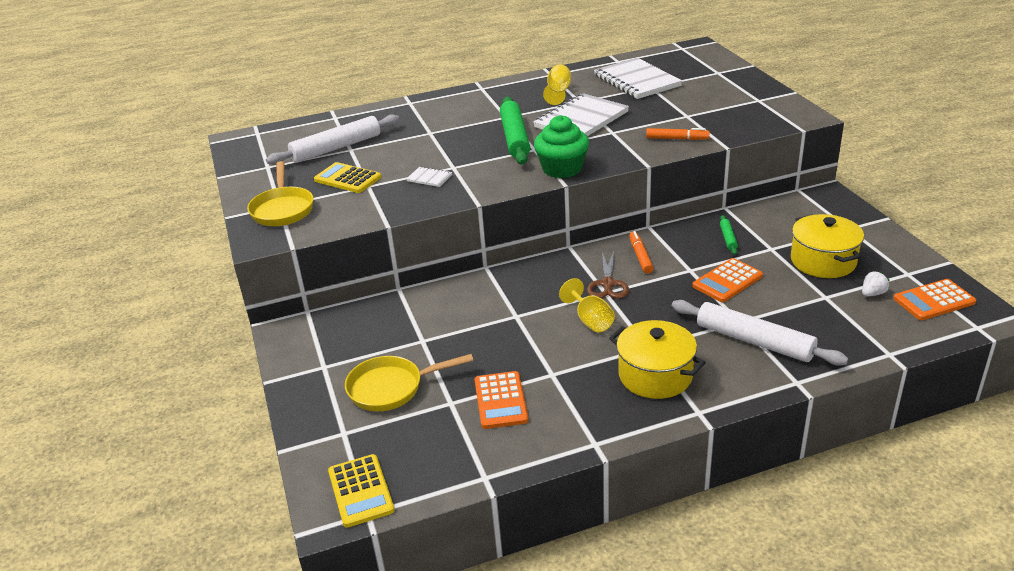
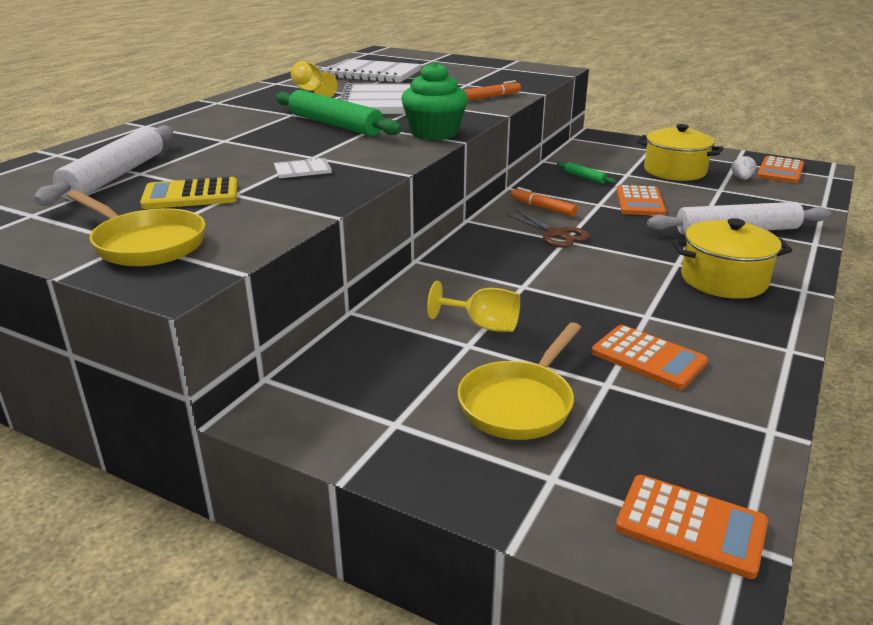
camera: 45 degrees left, 5 degrees down
(361, 491) = (690, 526): yellow calculator -> orange calculator
(590, 320) = (595, 264): yellow goblet -> yellow goblet (483, 325)

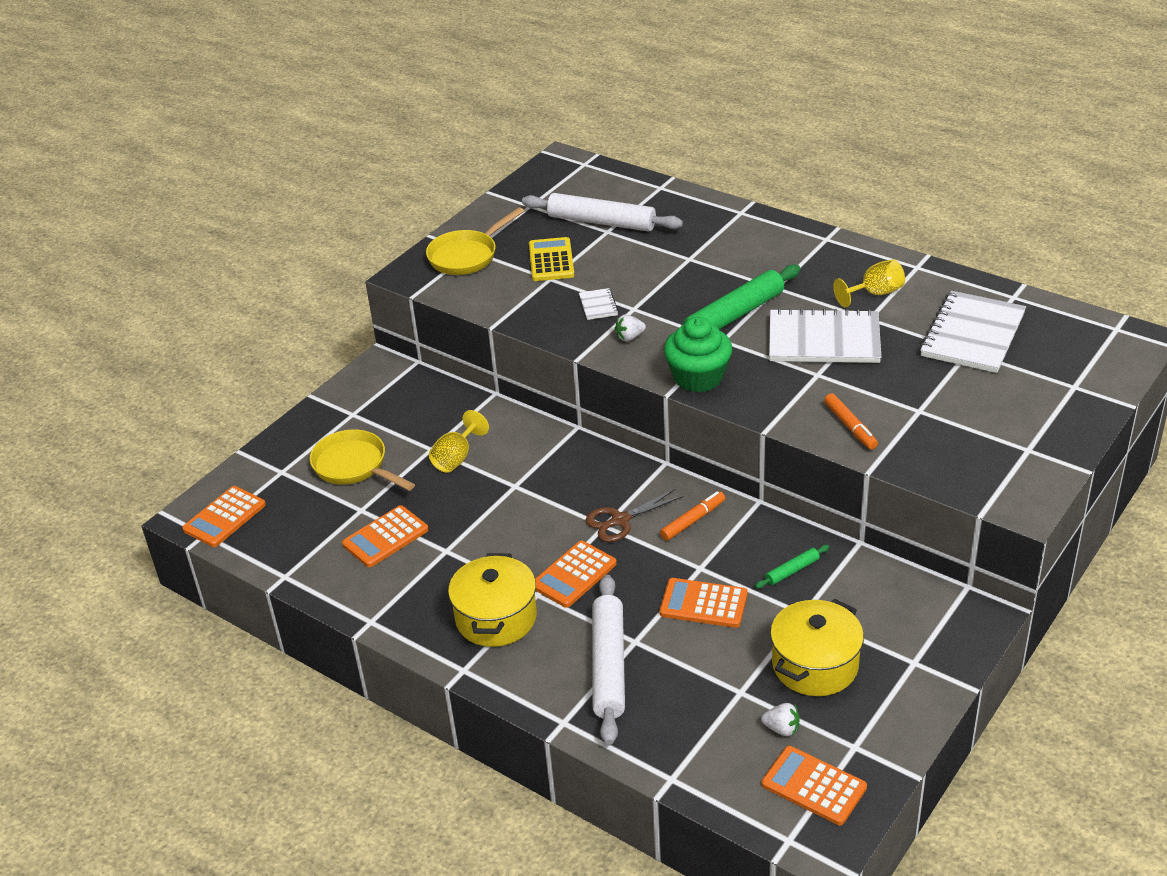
camera: 100 degrees right, 10 degrees up
(367, 156) = (629, 337): none -> white strawberry
(640, 249) = (574, 575): none -> orange calculator

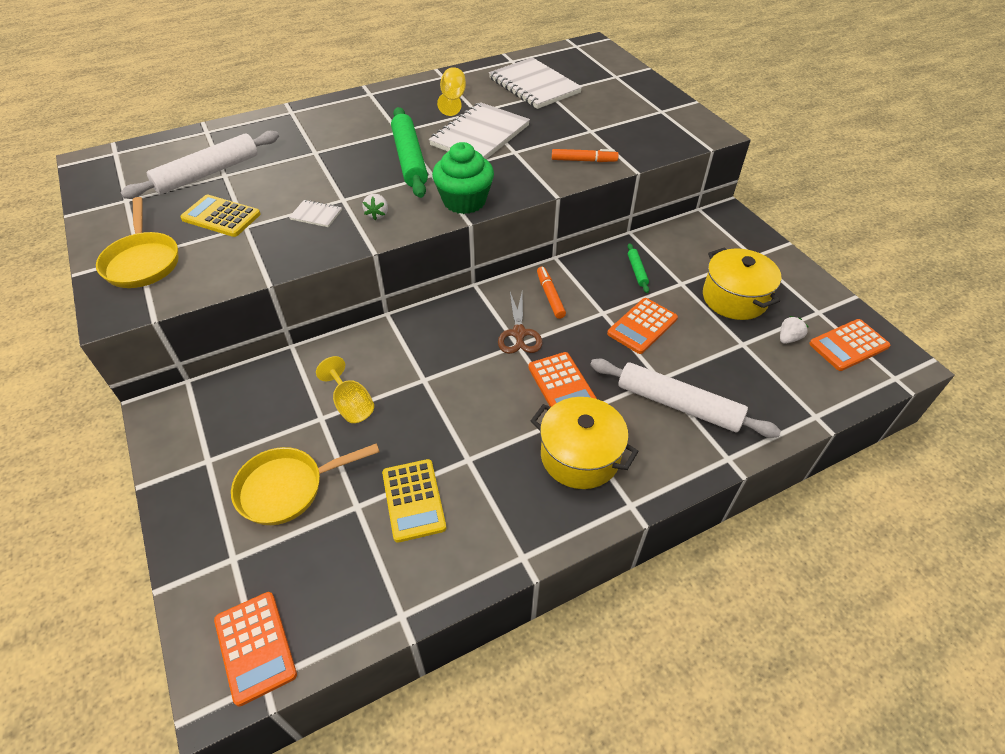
camera: 65 degrees left, 10 degrees up
(385, 537) = (413, 500): orange calculator -> yellow calculator

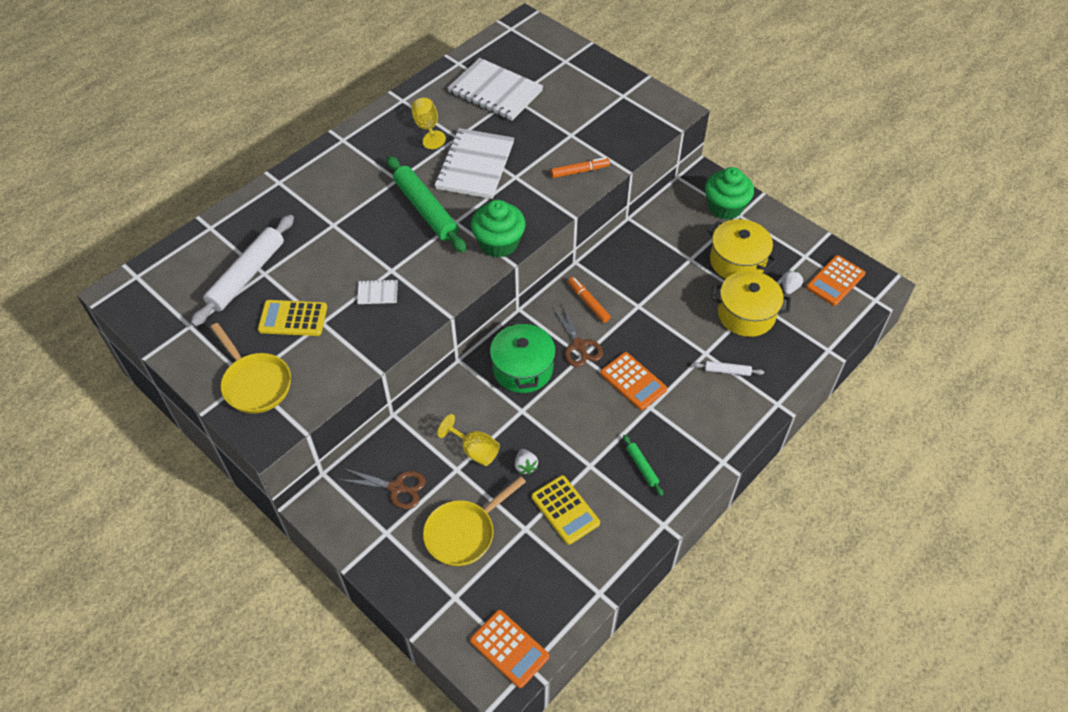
camera: 20 degrees left, 5 degrees up
(248, 417) = (396, 488): none -> brown scissors
(377, 214) = (431, 278): white strawberry -> white strawberry (525, 466)
(447, 339) = (523, 369): none -> green pot
(580, 456) = (671, 436): yellow pot -> yellow pot (746, 314)
(637, 271) = (650, 257): green rolling pin -> green rolling pin (642, 467)
(642, 326) = (674, 309): orange calculator -> none
(678, 404) = (727, 371): white rolling pin -> white rolling pin, size x0.45
(740, 245) = (725, 207): none -> green cupcake

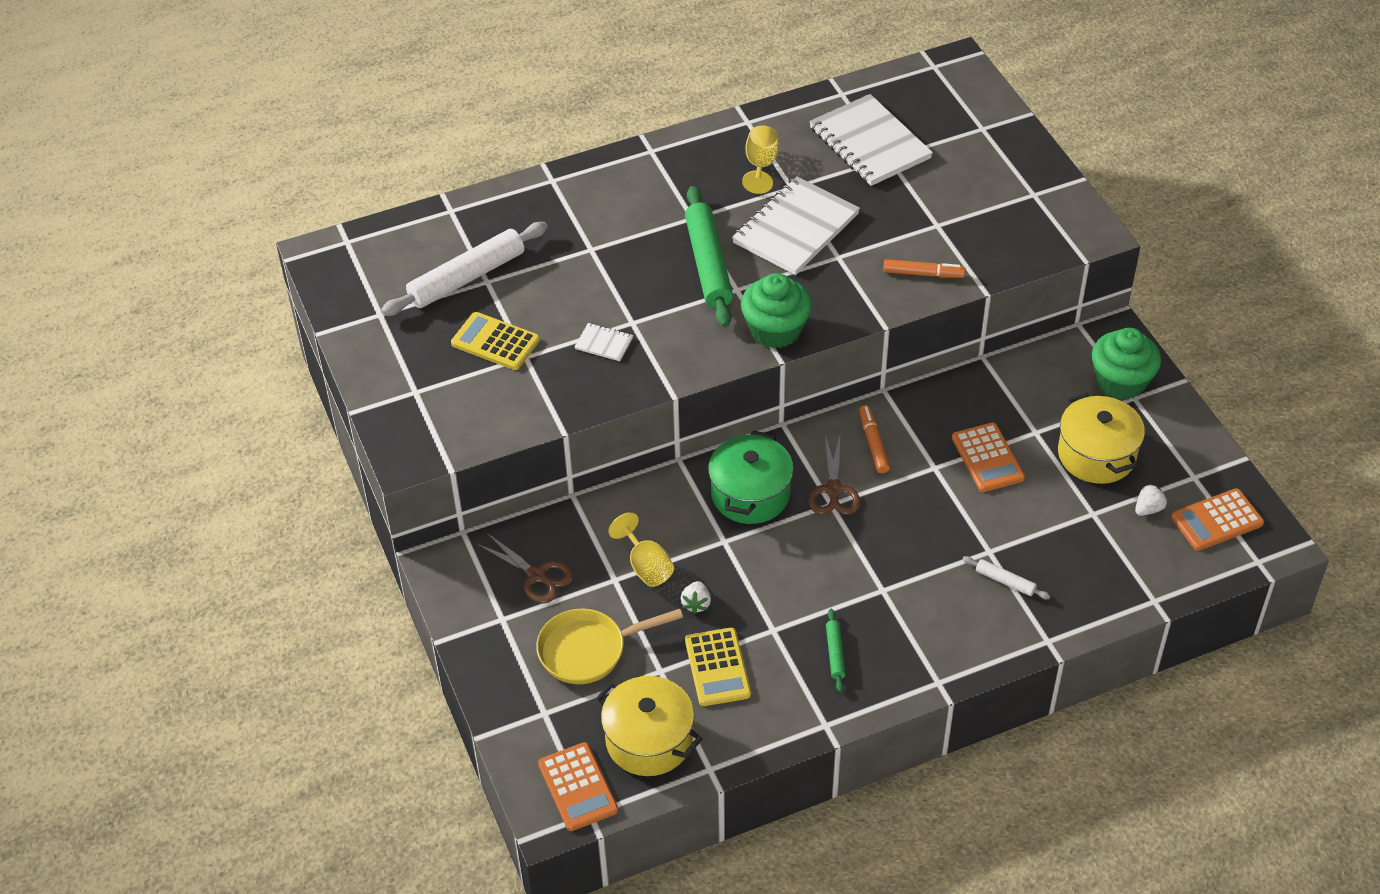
camera: 25 degrees right, 5 degrees down
(255, 383) = (422, 399): yellow pan -> none
(633, 381) = (878, 553): orange calculator -> orange calculator (987, 458)
(746, 314) = (1070, 523): yellow pot -> yellow pot (649, 740)

